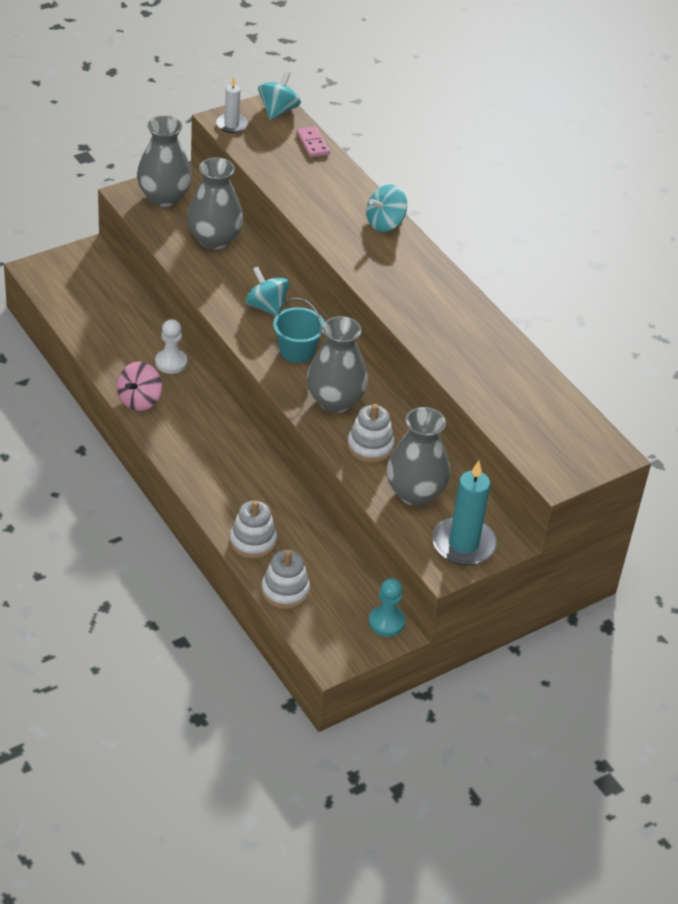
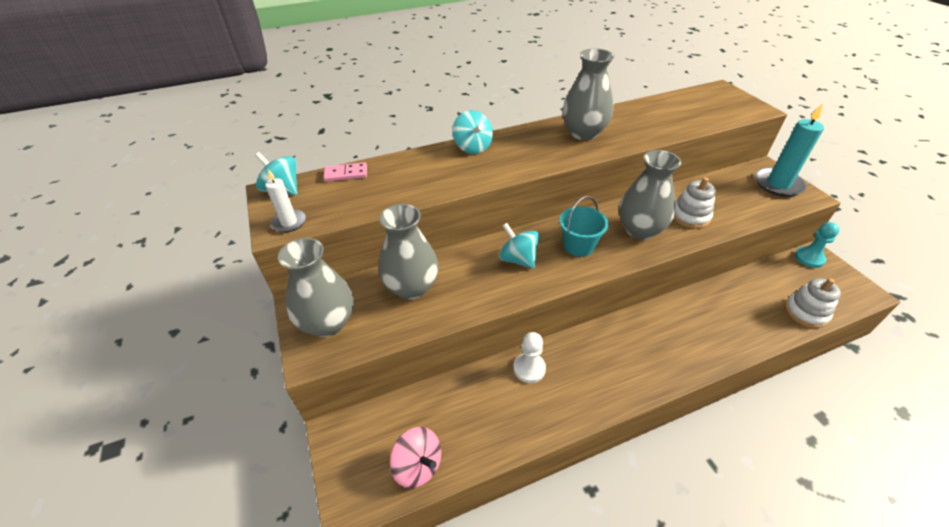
camera: 75 degrees left, 0 degrees up
(139, 400) = (586, 402): pink spinning top -> pink spinning top (418, 466)
(253, 541) = (757, 328): white stacking toy -> none
(266, 307) = (518, 259): turquoise spinning top -> turquoise spinning top turned 75 degrees clockwise
(415, 492) = (734, 200): grey vase -> grey vase (583, 133)

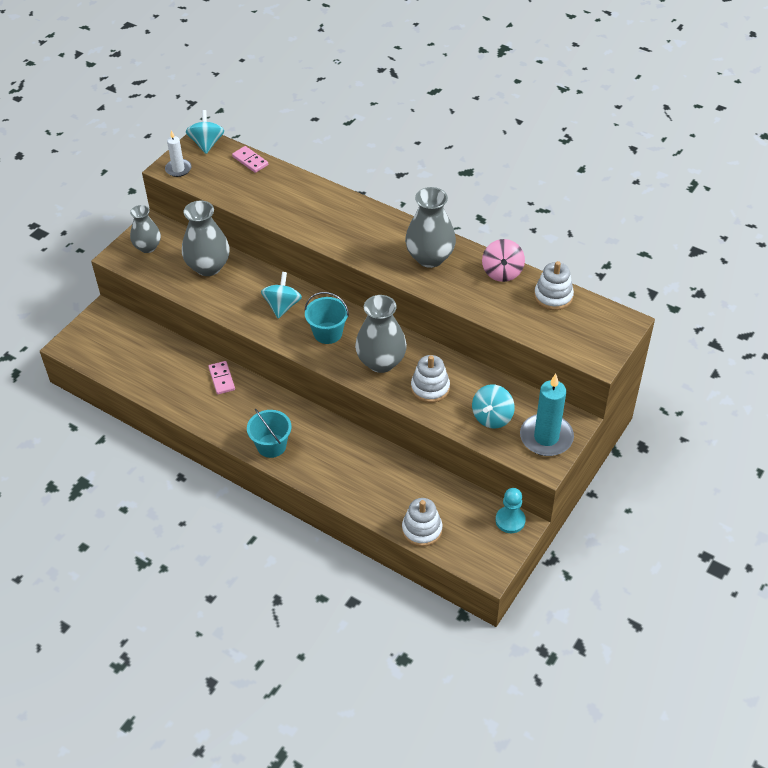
camera: 55 degrees right, 5 degrees up
(328, 323) = (147, 247): grey vase -> grey vase, size x0.65
(418, 466) = (110, 361): pink spinning top -> pink spinning top (502, 272)
(473, 147) = (345, 205): turquoise spinning top -> turquoise spinning top (492, 417)
(529, 368) = (221, 379): white pawn -> pink domino
(649, 371) = (271, 445): none -> turquoise bucket
(674, 102) = (553, 296): none -> white stacking toy

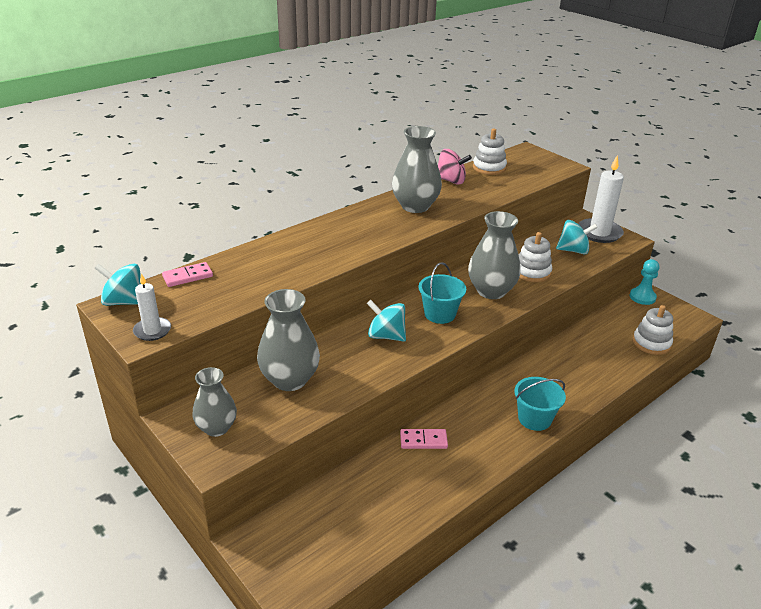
camera: 75 degrees left, 15 degrees down
(492, 417) = (573, 250): turquoise spinning top -> turquoise spinning top turned 45 degrees counterclockwise
(546, 437) = (599, 233): turquoise candle -> white candle

